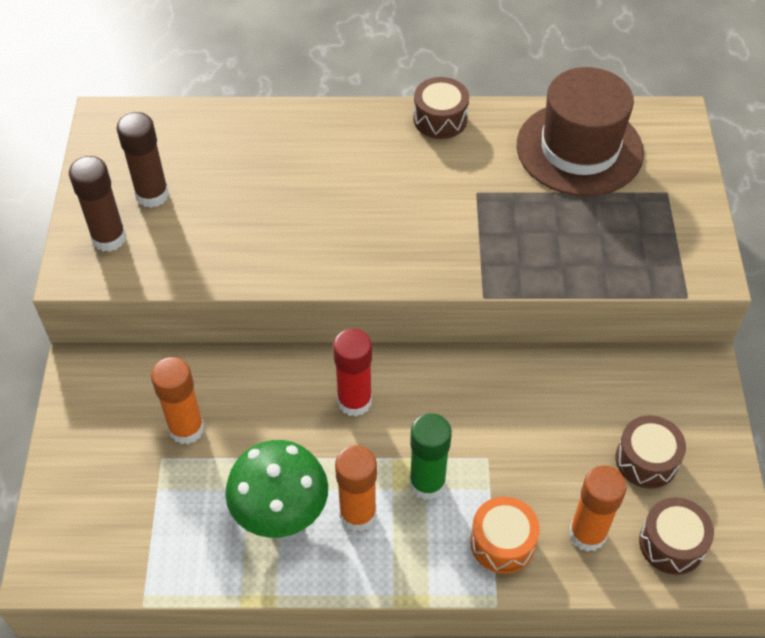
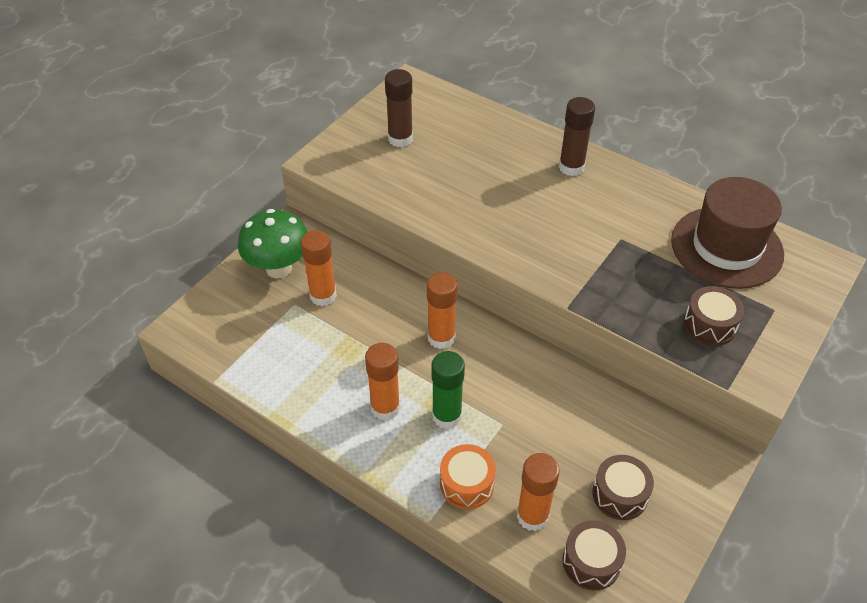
camera: 35 degrees right, 5 degrees down
(109, 238) = (353, 151): brown glue stick -> brown glue stick (571, 167)
(281, 513) = (337, 378): green mushroom -> green mushroom (279, 268)
(354, 401) = (441, 338): red glue stick -> orange glue stick
(440, 119) = (634, 180): brown drum -> brown drum (709, 325)

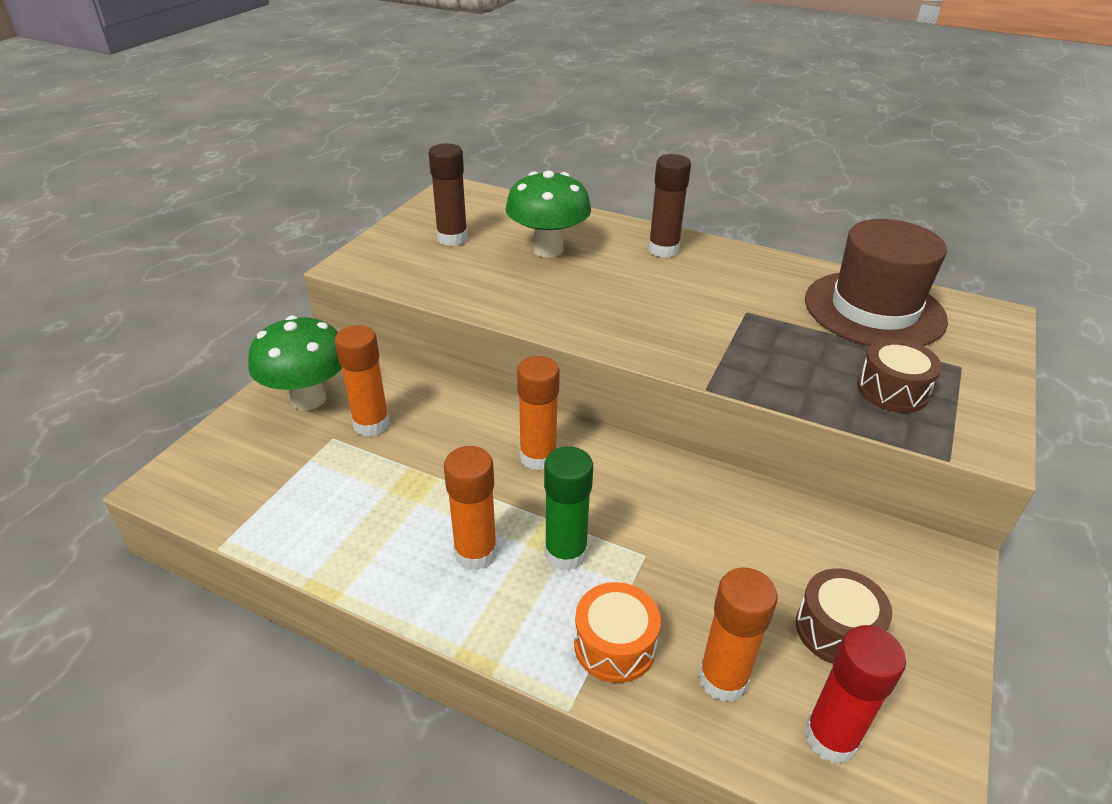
camera: 10 degrees left, 10 degrees down
(476, 158) = (548, 249): none -> green mushroom
(591, 562) = (831, 737): brown drum -> red glue stick

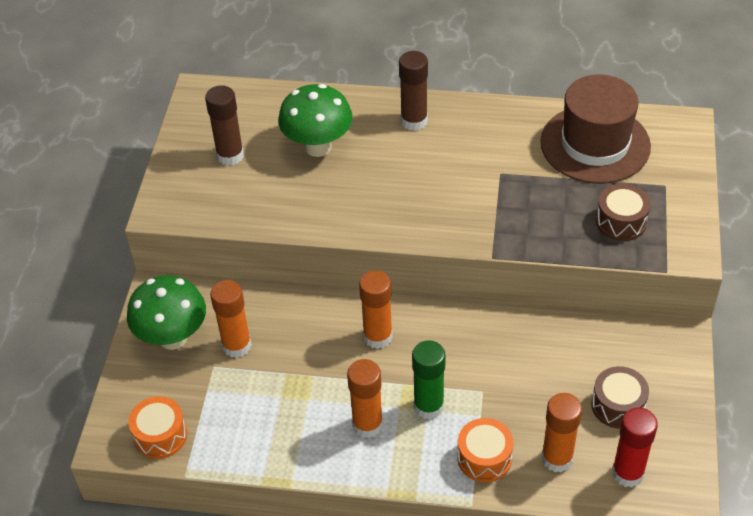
camera: 15 degrees left, 10 degrees up
(224, 493) = (160, 435): none -> orange drum

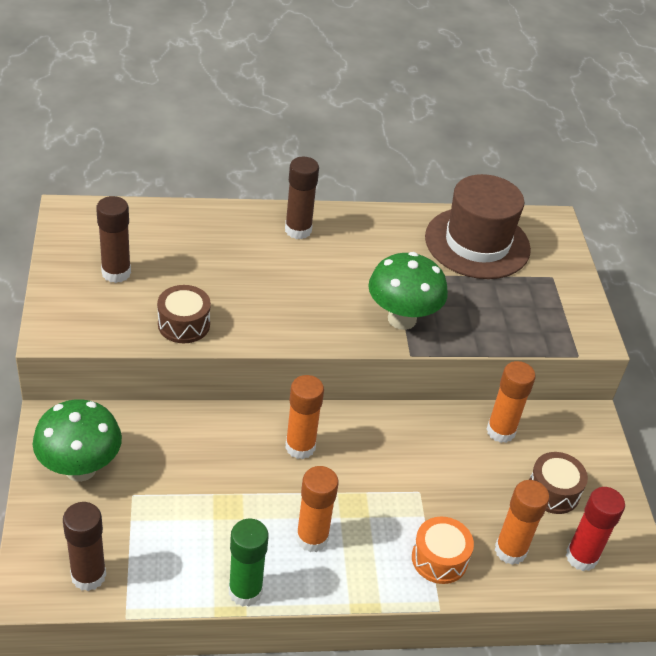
camera: 20 degrees left, 5 degrees down
(160, 435) = (88, 576): orange drum -> brown glue stick
(237, 346) = (153, 470): orange glue stick -> orange glue stick (500, 431)
(318, 147) = (207, 259): green mushroom -> green mushroom (402, 319)
(428, 406) = (370, 512): green glue stick -> green glue stick (245, 591)
(621, 222) = (522, 313): brown drum -> brown drum (184, 324)

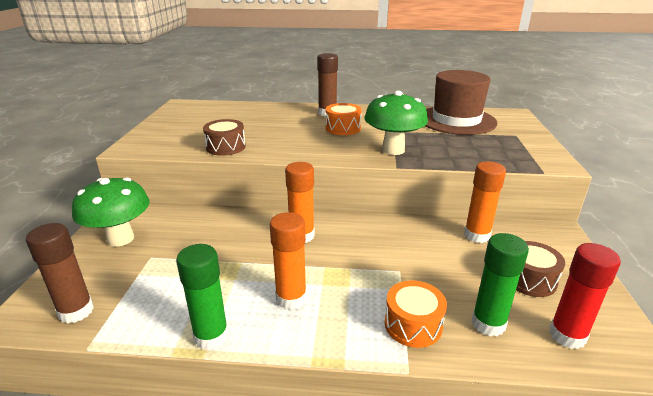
camera: 15 degrees right, 15 degrees down
(116, 273) = (193, 125): brown glue stick -> none
(328, 270) = (343, 128): none -> orange drum
(510, 551) = (488, 323): orange glue stick -> green glue stick

